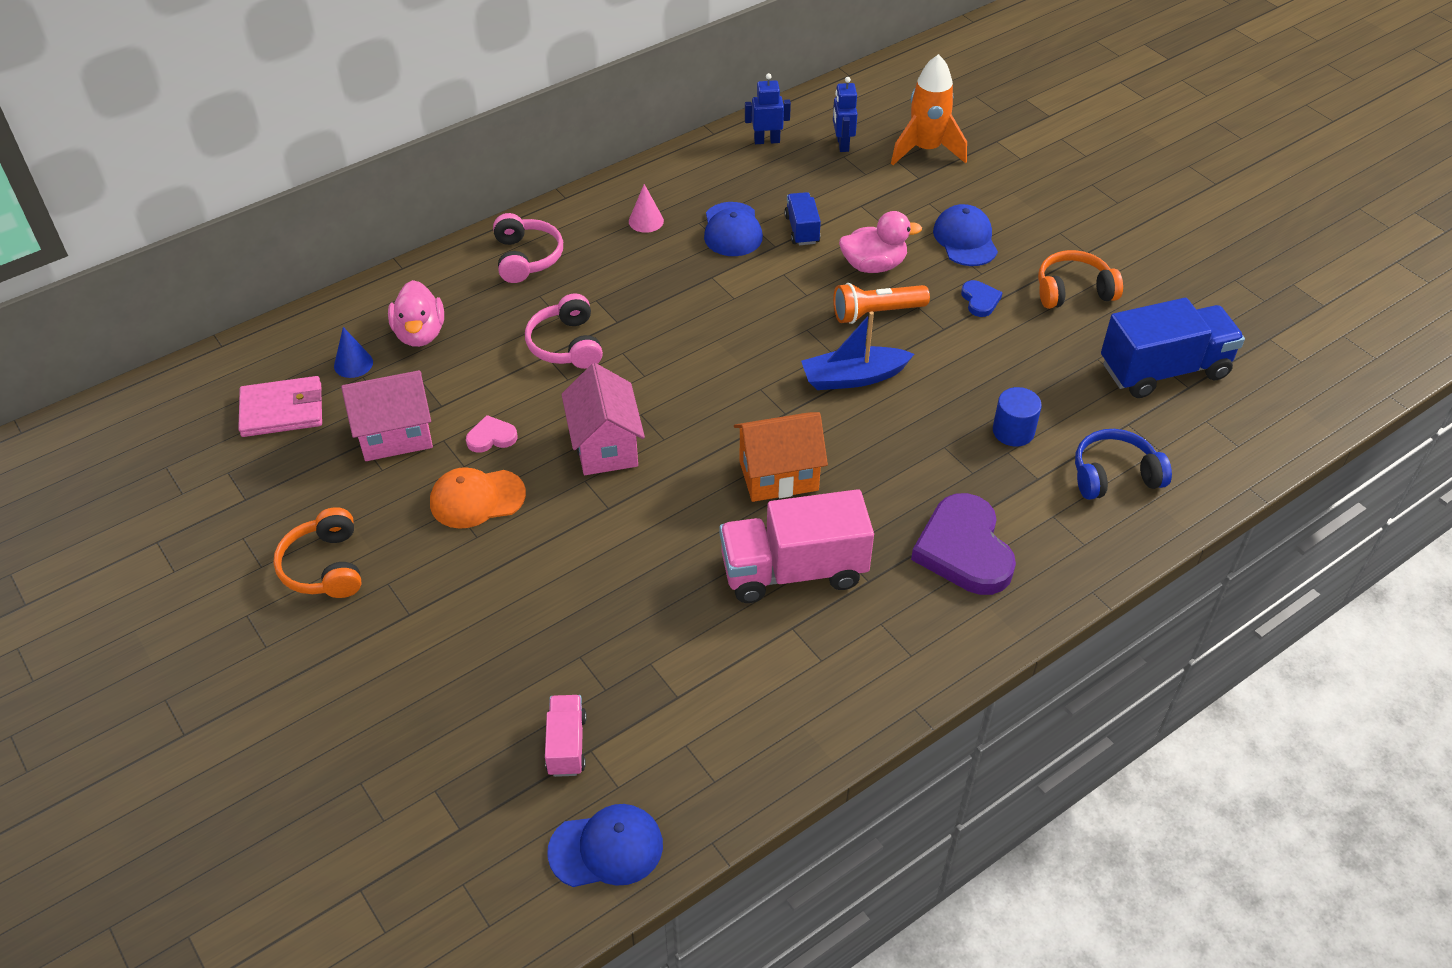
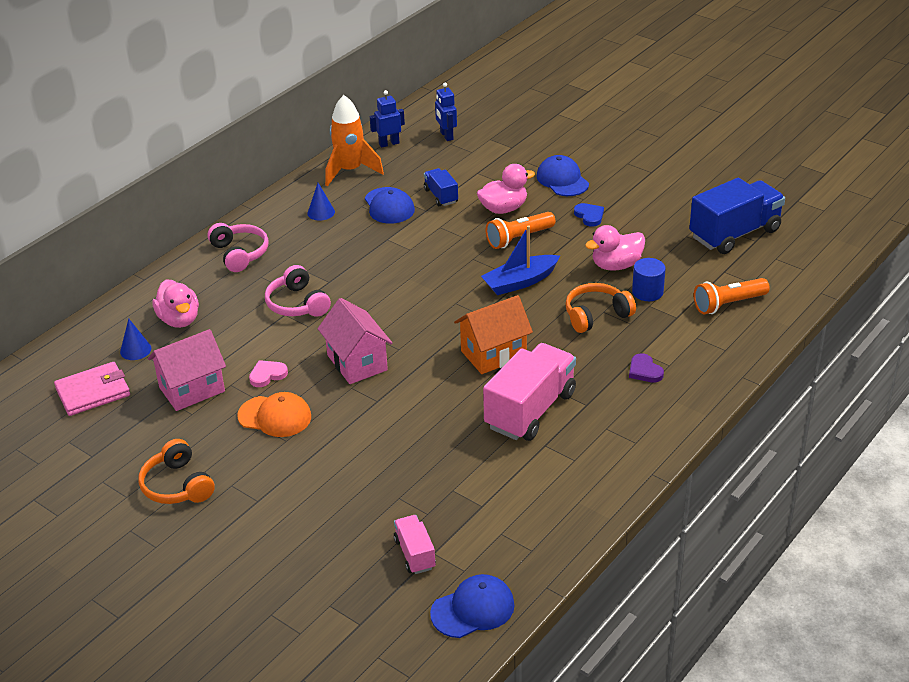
camera: 15 degrees left, 10 degrees down
(477, 499) = (275, 416): orange cap -> orange cap turned 135 degrees counterclockwise
(646, 221) = (321, 212): pink cone -> blue cone
(793, 571) = (530, 410): pink truck -> pink truck turned 150 degrees clockwise
(926, 150) = (509, 128): orange rocket -> orange rocket (350, 171)
(964, 549) = (644, 371): purple heart -> purple heart, size x0.47
(987, 382) = (616, 265): none -> pink duck
(1073, 291) = (652, 197): orange headphones -> orange headphones (596, 315)
(1114, 475) = (728, 304): blue headphones -> orange flashlight

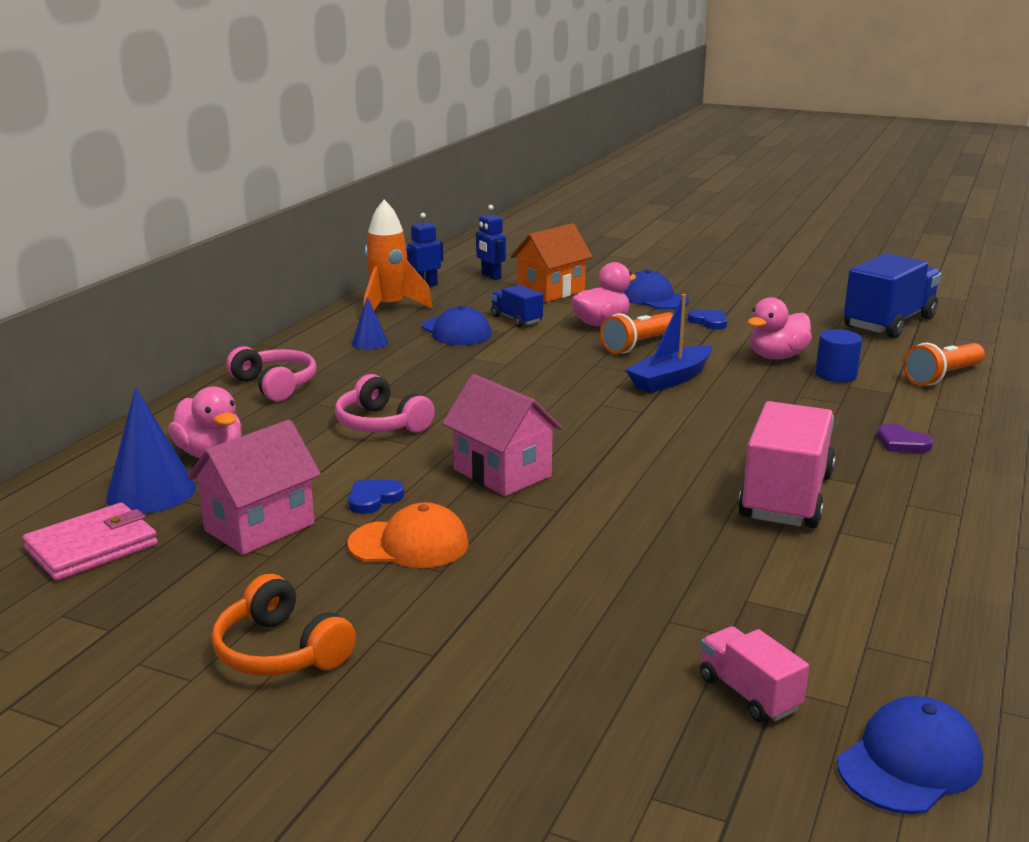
camera: 15 degrees left, 15 degrees down
(135, 350) = (151, 492): blue cone -> blue cone, size x1.77
(267, 375) = (373, 499): pink heart -> blue heart
(493, 354) = (688, 446): orange house -> orange house (550, 291)
(596, 315) = (792, 399): orange headphones -> none

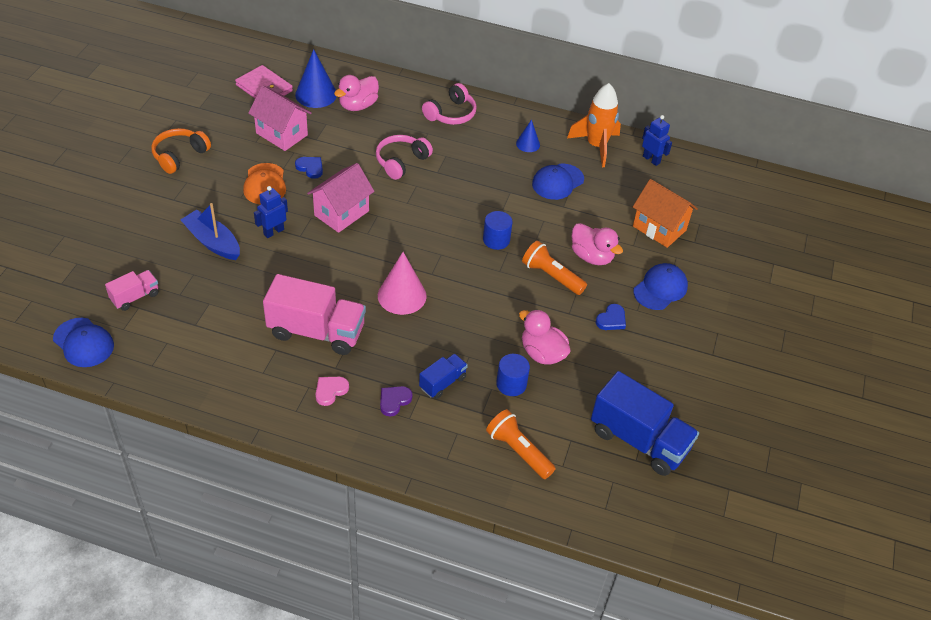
camera: 80 degrees right, 25 degrees up
(491, 276) = (686, 193): blue robot -> blue robot (273, 232)
(516, 319) = (589, 211): blue truck -> blue truck (442, 383)
(570, 370) = (496, 240): none -> blue cylinder
(670, 379) = (487, 290): blue boat -> blue boat (212, 242)
(691, 432) = (402, 295): none -> pink cone
(906, 487) = (330, 391): none -> pink heart

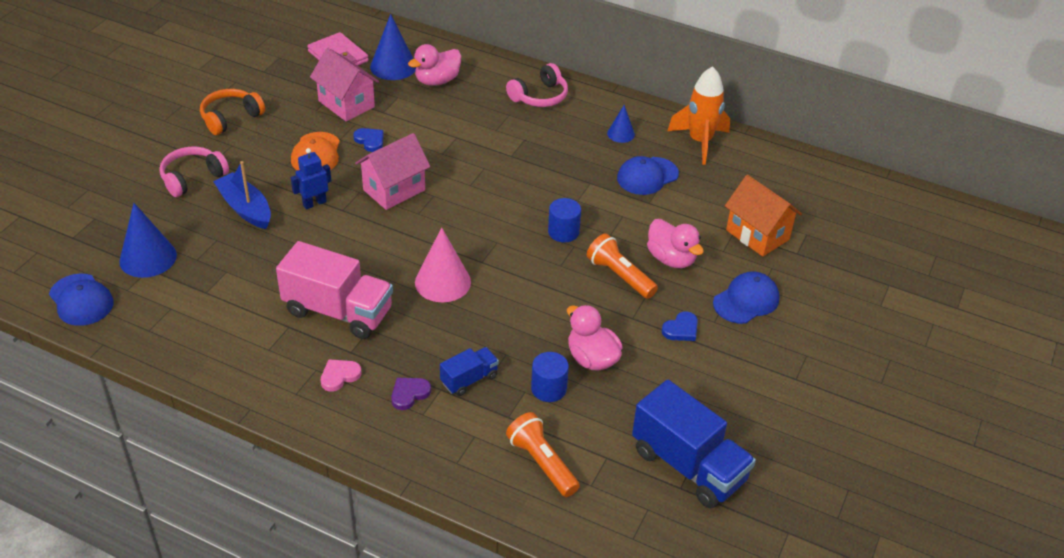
camera: 10 degrees right, 5 degrees down
(135, 297) = (148, 258): pink truck -> blue cone
(401, 162) = (473, 142): pink headphones -> pink headphones (192, 178)
(651, 159) = (762, 161): blue robot -> none

